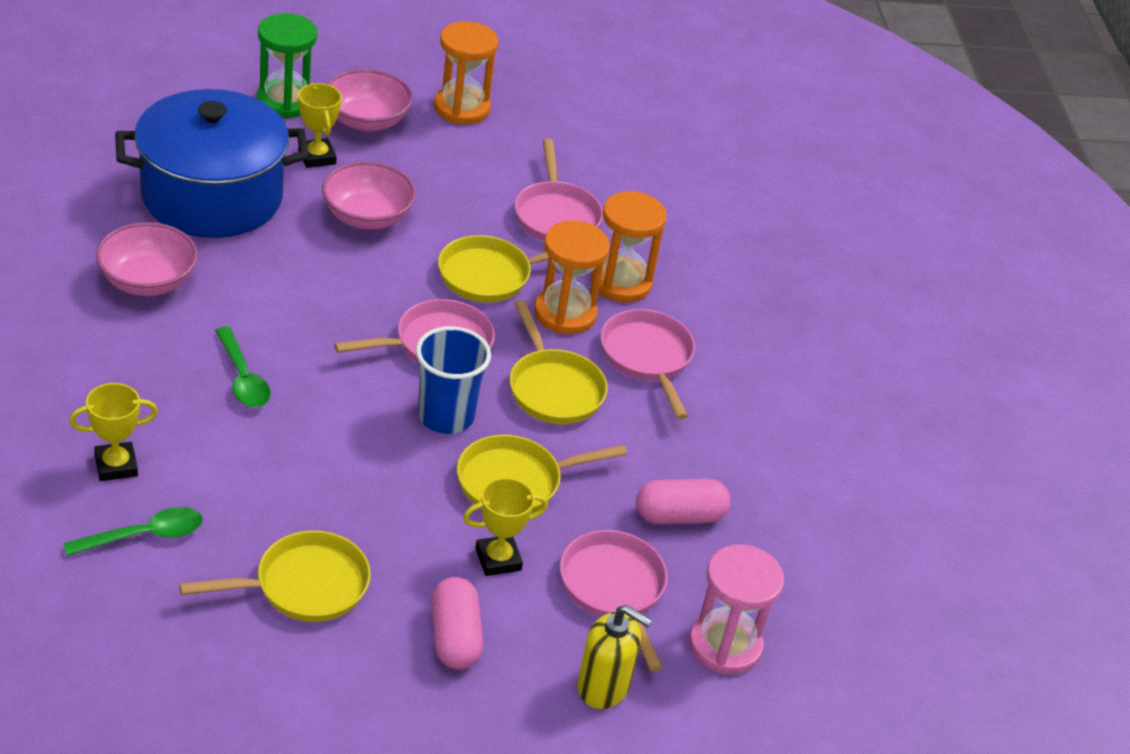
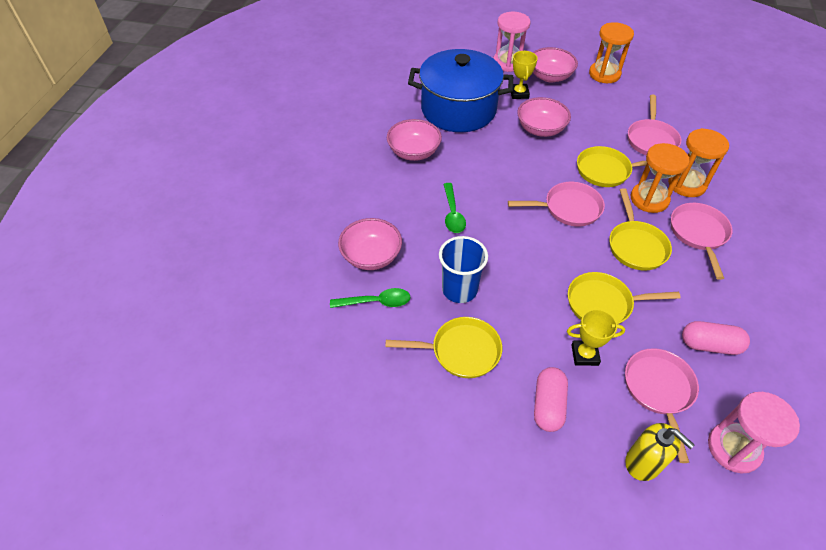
camera: 25 degrees right, 10 degrees up
(116, 465) = (371, 256): yellow trophy -> pink bowl
(285, 101) = (508, 63): green hourglass -> pink hourglass
(446, 416) = (566, 254): blue cup -> blue cup (459, 289)

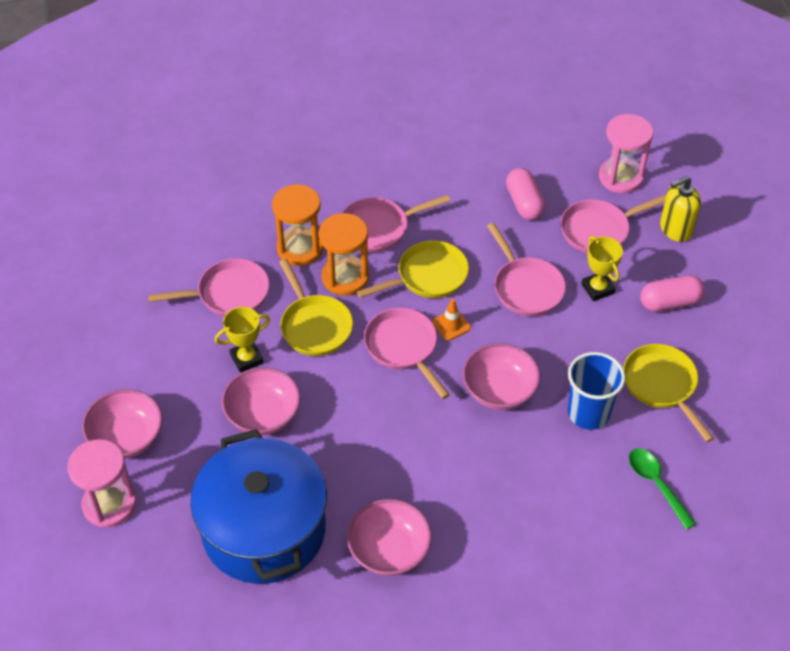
camera: 115 degrees left, 0 degrees up
(371, 256) = (598, 519): pink bowl -> pink bowl (499, 390)
(453, 214) = (480, 460): green spoon -> none
(519, 93) = (189, 464): yellow trophy -> yellow trophy (246, 359)
(580, 242) = (451, 325): none -> orange traffic cone
(603, 303) = (526, 287): yellow pan -> pink pan
(604, 74) = (93, 372): orange hourglass -> none
(643, 463) = (675, 229): yellow soap dispenser -> yellow soap dispenser turned 135 degrees counterclockwise

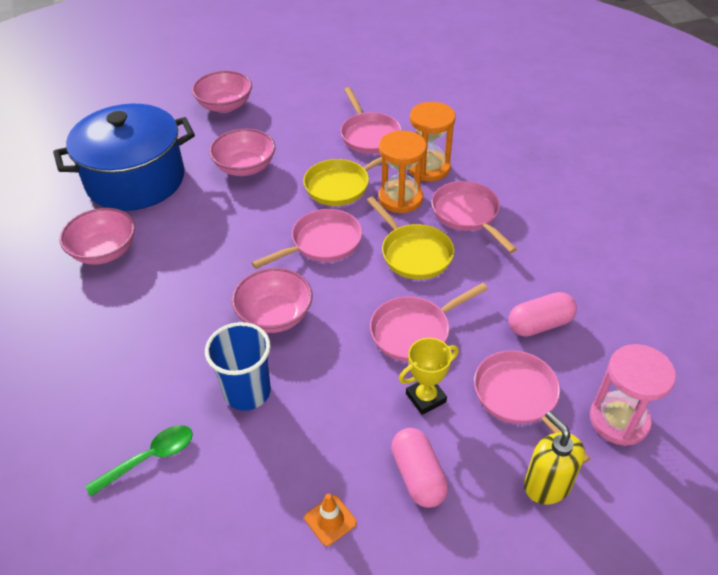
camera: 85 degrees right, 5 degrees down
(109, 504) = (168, 106): pink hourglass -> none
(246, 359) = (302, 152): yellow trophy -> none
(451, 325) = (354, 274): orange traffic cone -> orange traffic cone (330, 520)
(662, 385) = (287, 465): yellow pan -> none

